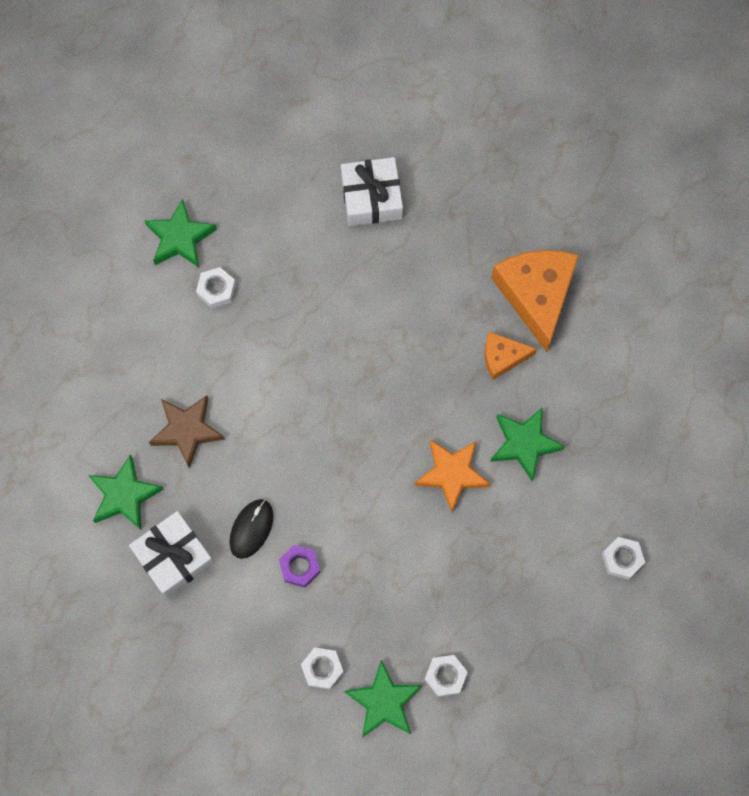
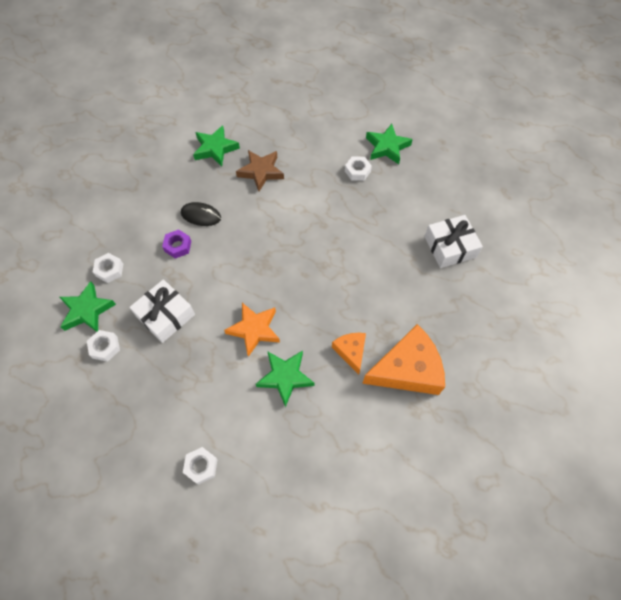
camera: 80 degrees right, 10 degrees down
(173, 557) = (179, 179): white gift -> white gift (165, 315)

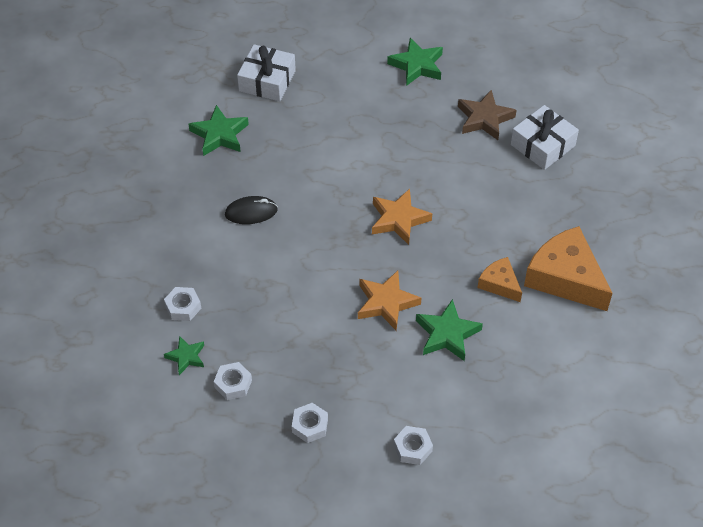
camera: 25 degrees left, 10 degrees down
(87, 310) = (186, 357): green star -> green star, size x0.62
(165, 315) = (279, 327): white gift -> white gift (267, 81)
(178, 246) = (246, 253): purple nut -> none
(261, 172) = (290, 141): brown star -> brown star (484, 119)
(303, 264) = (399, 219): none -> orange star
(357, 171) = (399, 102): white nut -> white nut (310, 425)
(407, 369) = (565, 278): orange cheese -> orange cheese turned 90 degrees counterclockwise

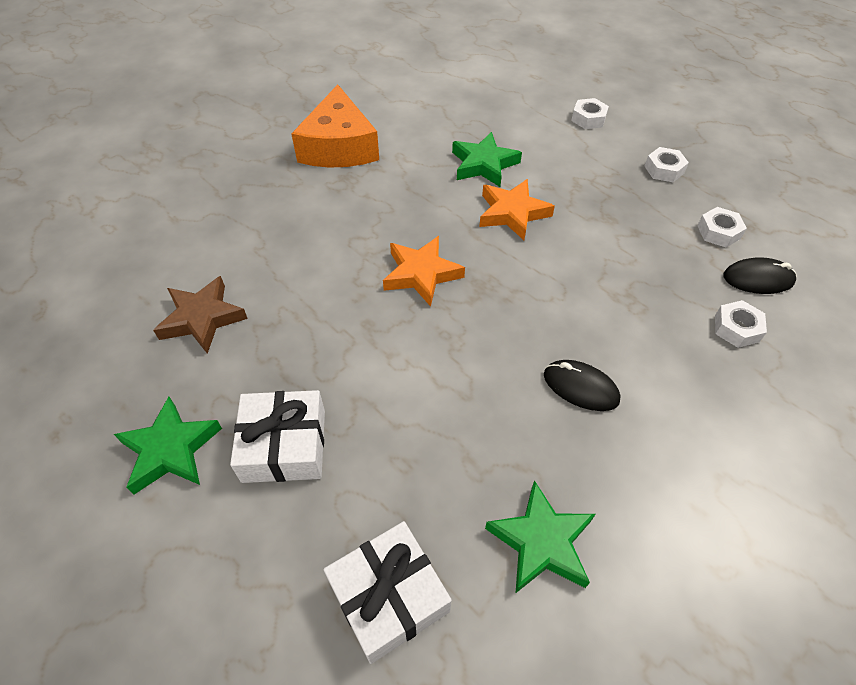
camera: 140 degrees left, 0 degrees up
(186, 357) = (758, 279): green star -> black mouse
(499, 284) = (396, 171): orange cheese -> none
(543, 145) = (194, 252): white gift -> white gift (284, 445)

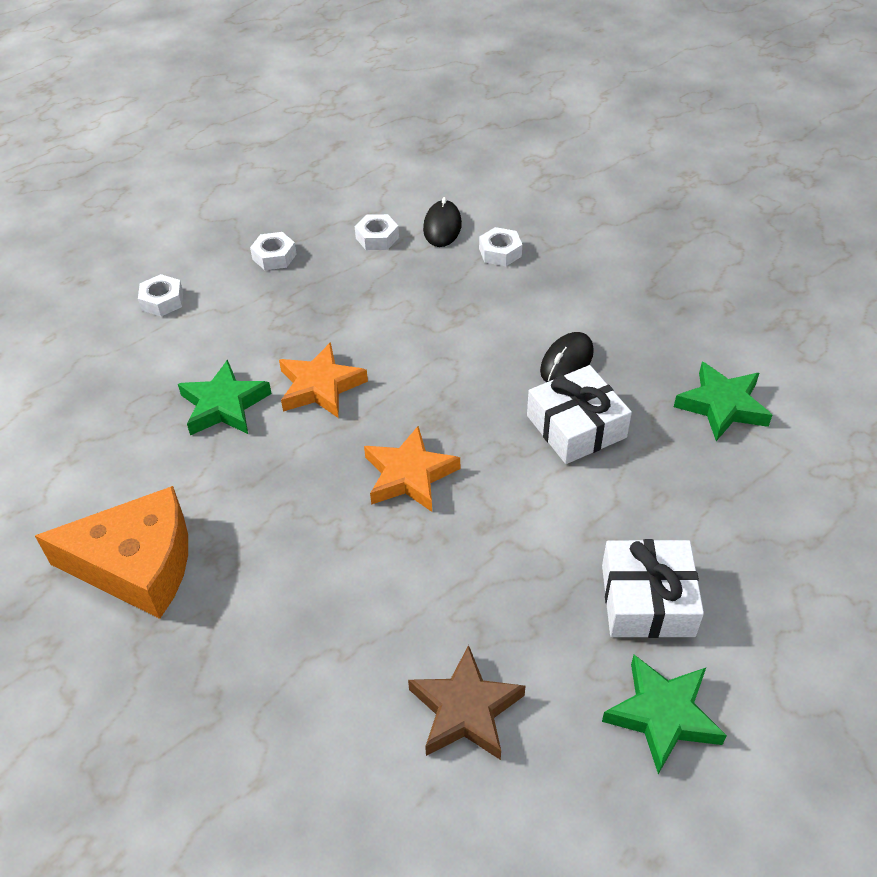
camera: 85 degrees left, 5 degrees down
(389, 596) = (787, 510): white gift -> white gift (576, 426)

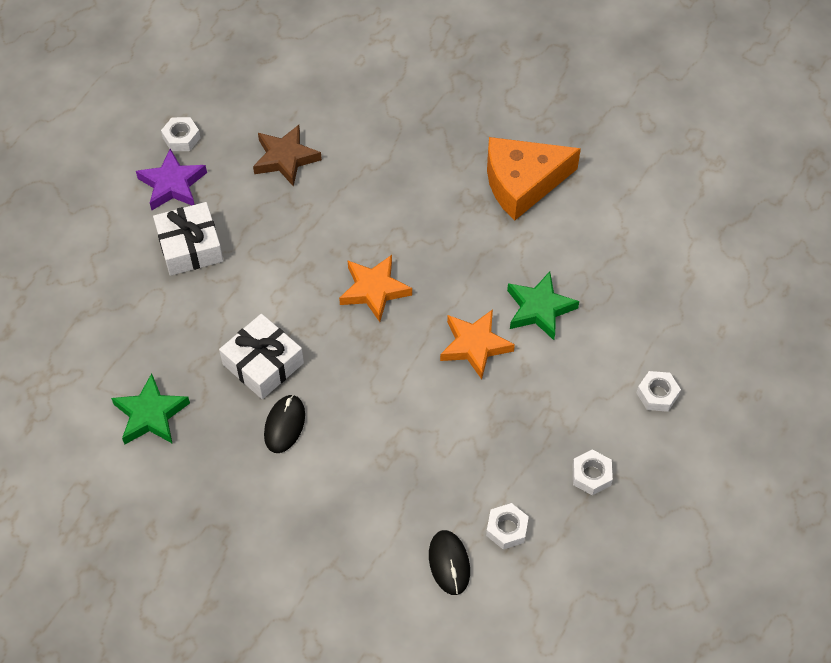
camera: 160 degrees right, 10 degrees up
(500, 252) = (380, 543): white nut -> white nut (181, 138)
(663, 715) = (172, 184): green star -> purple star

